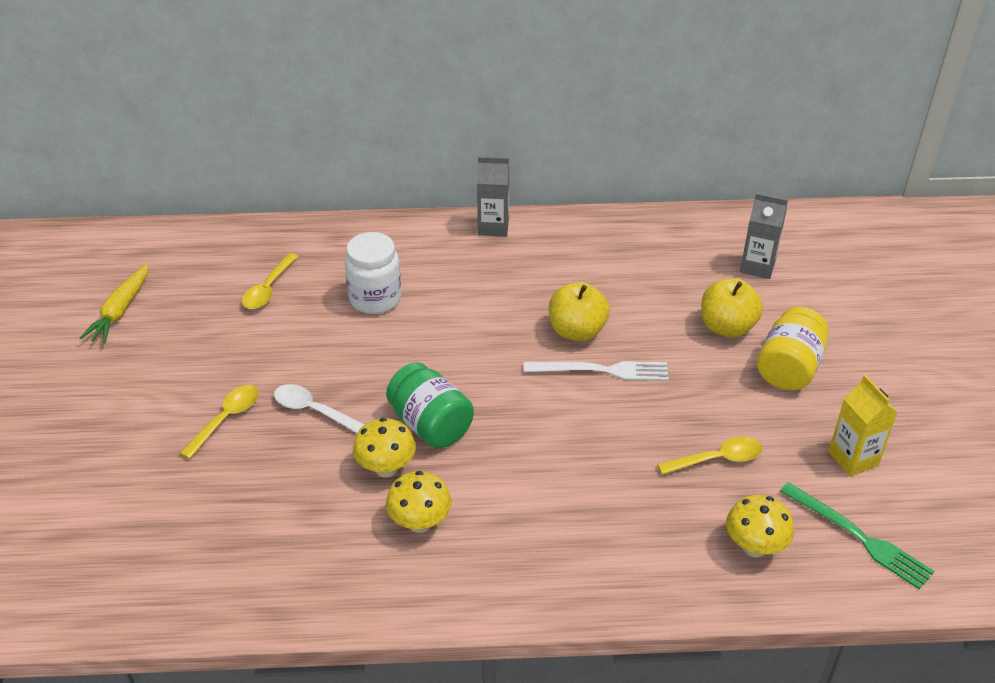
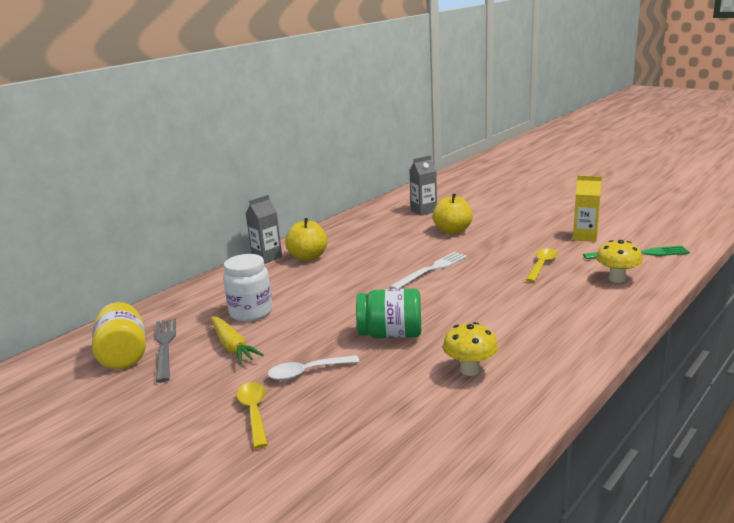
camera: 45 degrees left, 20 degrees down
(120, 311) = (52, 420): yellow carrot -> yellow carrot (232, 346)
(268, 289) = (165, 346): yellow spoon -> grey fork
(386, 468) = (404, 364): yellow mushroom -> none
(577, 331) = (390, 265): yellow apple -> yellow apple (308, 257)
(788, 368) = (503, 228): yellow jar -> yellow jar (123, 355)

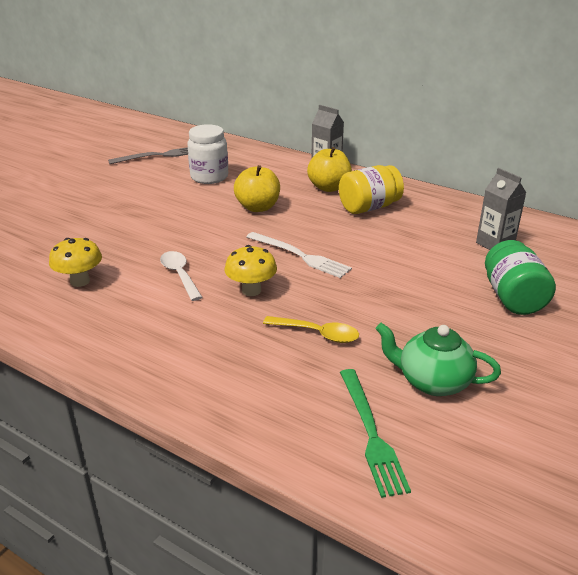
camera: 80 degrees right, 10 degrees up
(123, 355) = (150, 145): yellow jar -> yellow jar (369, 207)
(232, 346) = (153, 178): yellow carrot -> none
(254, 412) = (57, 197): yellow spoon -> none
(307, 372) = (103, 210): white spoon -> white spoon (180, 275)
(391, 334) = (155, 240): green jar -> green jar (513, 298)
(452, 231) = (425, 267): yellow apple -> yellow apple (258, 207)
(585, 237) = (432, 381): yellow carton -> green teapot
(617, 279) = (275, 396): yellow mushroom -> yellow mushroom (251, 290)

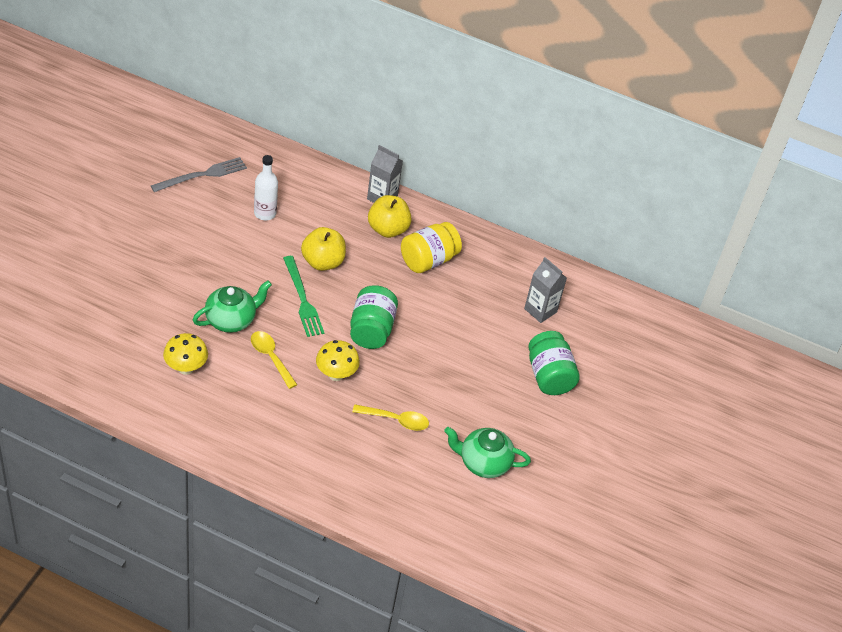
camera: 15 degrees left, 15 degrees up
(147, 245) = (231, 320): none -> green teapot
(180, 275) = (271, 357): white spoon -> yellow spoon
(209, 177) = (265, 213): white jar -> white bottle
(300, 256) = (371, 330): white fork -> green jar
(371, 433) = (441, 509): green fork -> green fork (302, 299)

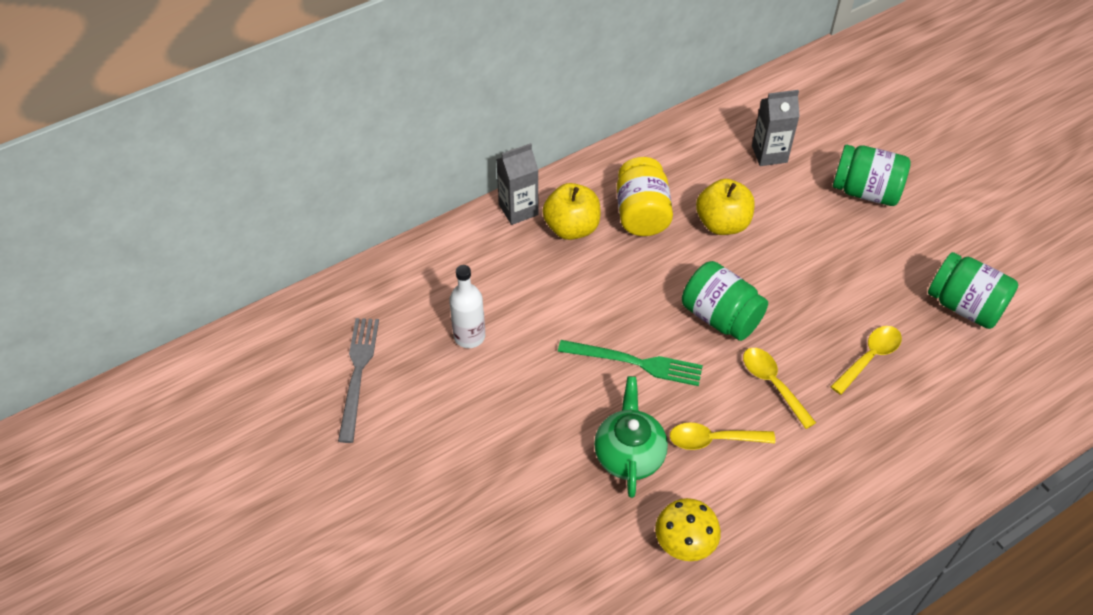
camera: 50 degrees left, 5 degrees up
(322, 262) = (586, 314): yellow apple -> yellow apple (722, 224)
(336, 374) = (772, 384): yellow mushroom -> yellow spoon
(483, 463) = (964, 306): green teapot -> green jar

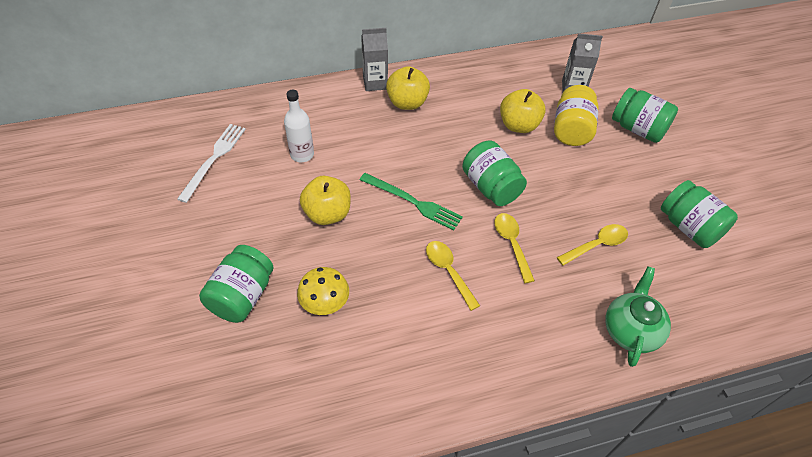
camera: 15 degrees right, 0 degrees up
(358, 373) = (214, 159): grey fork -> white fork
(482, 542) = (242, 296): none -> green jar
(537, 407) = (327, 214): none -> yellow apple
(629, 454) = (379, 264): green teapot -> green teapot (630, 330)
(641, 214) = (462, 105): yellow jar -> yellow jar (571, 130)
(684, 544) = (393, 341): yellow mushroom -> yellow mushroom (325, 304)
(713, 440) = (448, 271): yellow spoon -> yellow spoon turned 45 degrees clockwise

